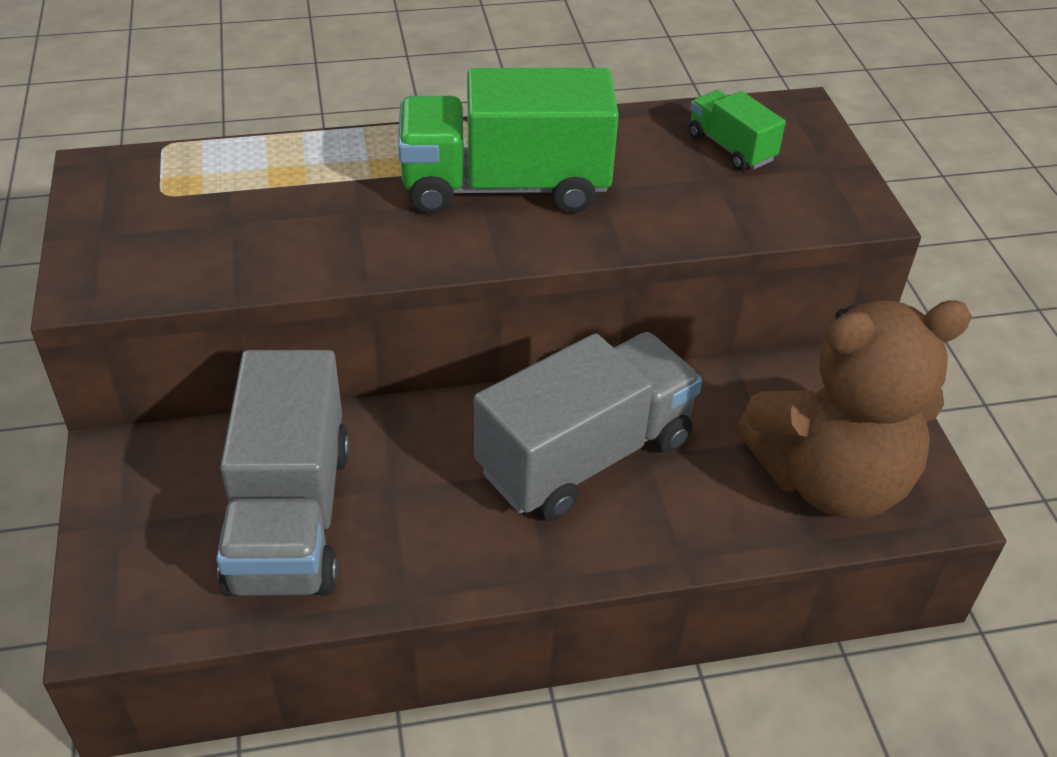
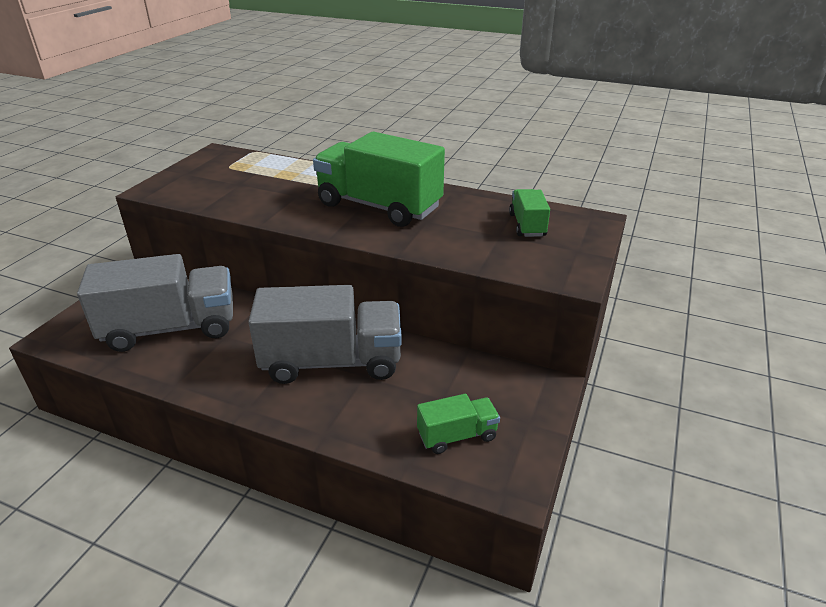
camera: 35 degrees right, 10 degrees down
(290, 517) = (171, 328): grey truck -> grey truck turned 135 degrees counterclockwise
(830, 480) = (457, 436): brown teddy bear -> green truck

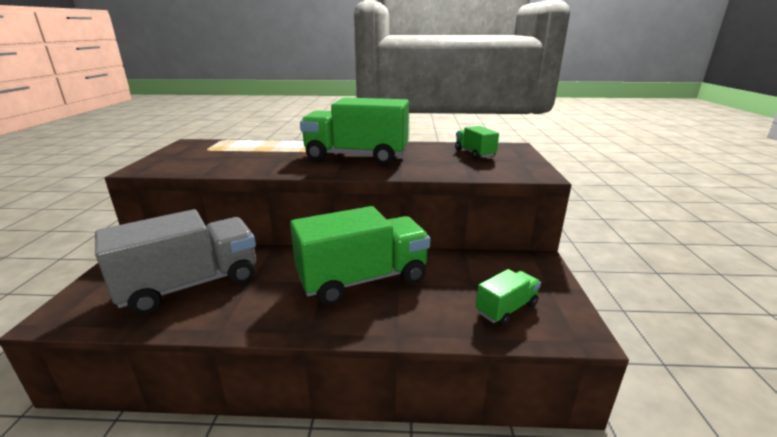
camera: 20 degrees left, 10 degrees down
(332, 362) = (363, 279): grey truck -> green truck

